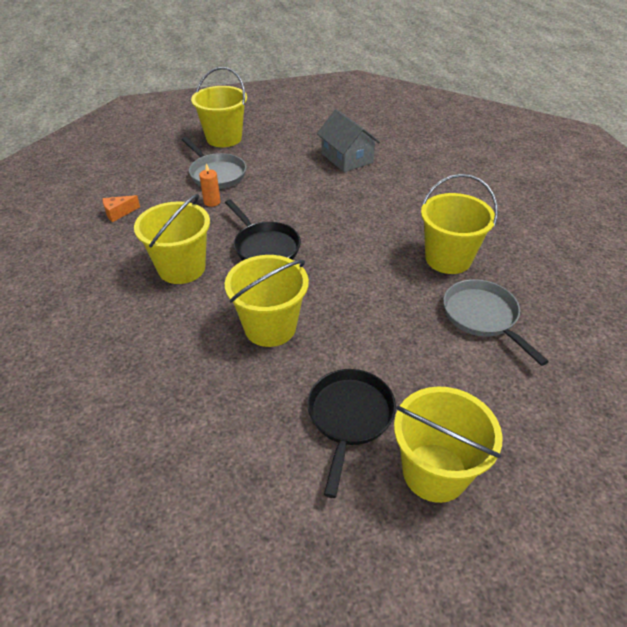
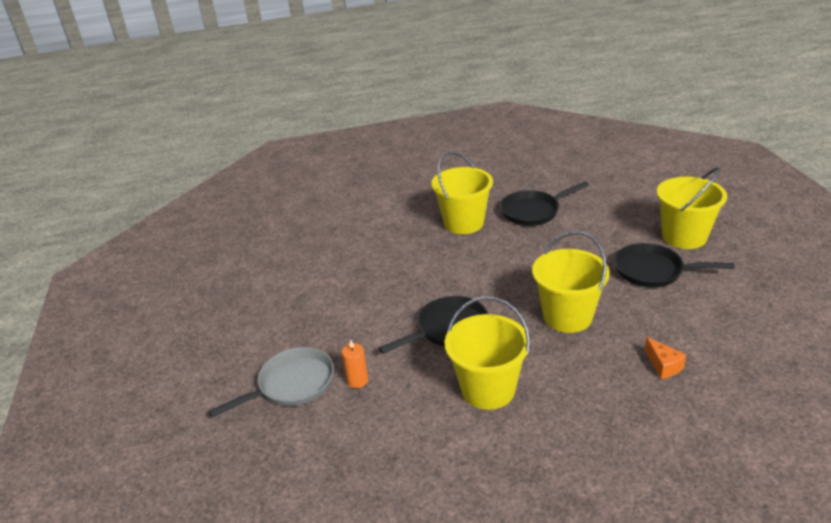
camera: 85 degrees left, 10 degrees down
(119, 213) = (373, 473): orange cheese -> orange cheese (663, 366)
(224, 138) = (197, 388): yellow bucket -> none
(347, 158) = (283, 279): grey house -> none
(482, 317) = (533, 211): grey pan -> black pan

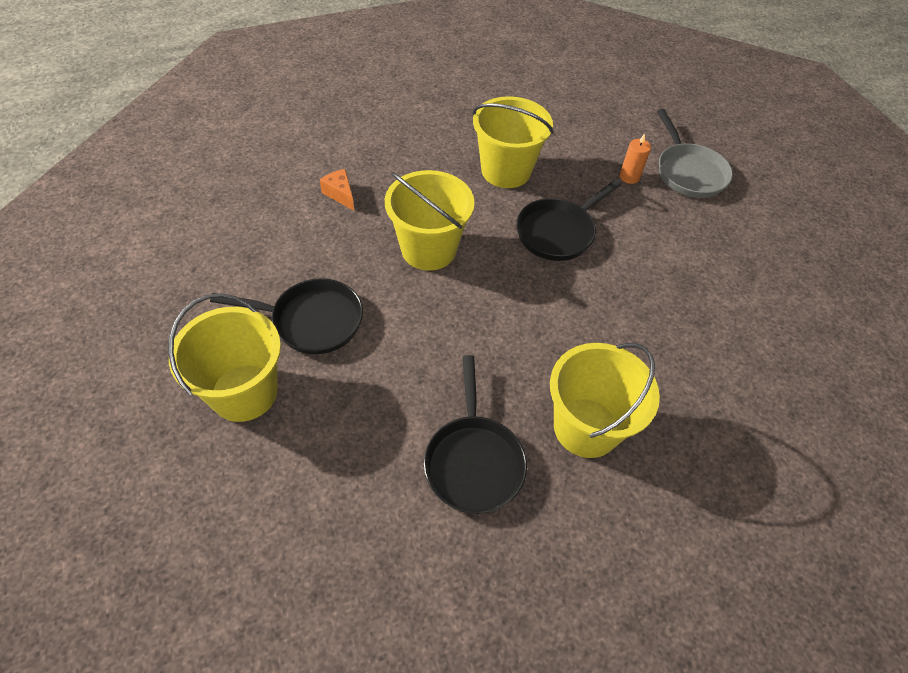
camera: 165 degrees right, 20 degrees up
(292, 385) = (688, 172): grey pan -> grey pan turned 60 degrees counterclockwise
(533, 211) = (473, 461): black pan -> black pan turned 120 degrees clockwise

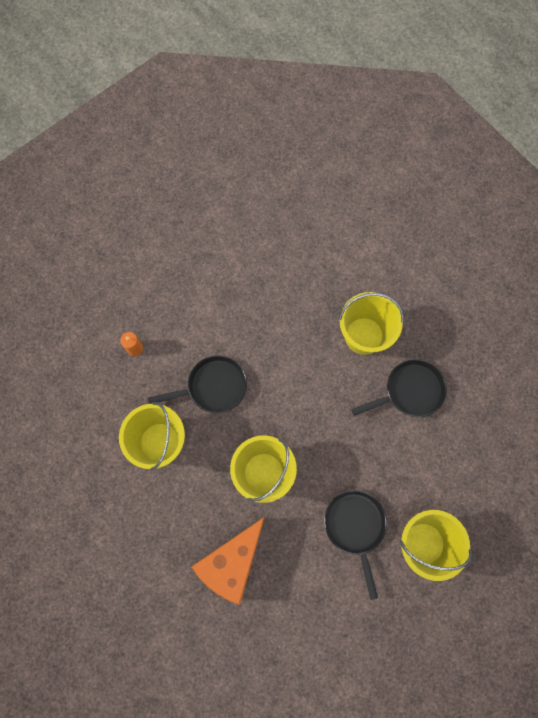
camera: 105 degrees left, 20 degrees up
(340, 194) = (232, 562): orange cheese -> orange cheese, size x2.42
(558, 232) = (213, 387): black pan -> black pan turned 45 degrees counterclockwise
(688, 172) = (114, 306): grey pan -> none

